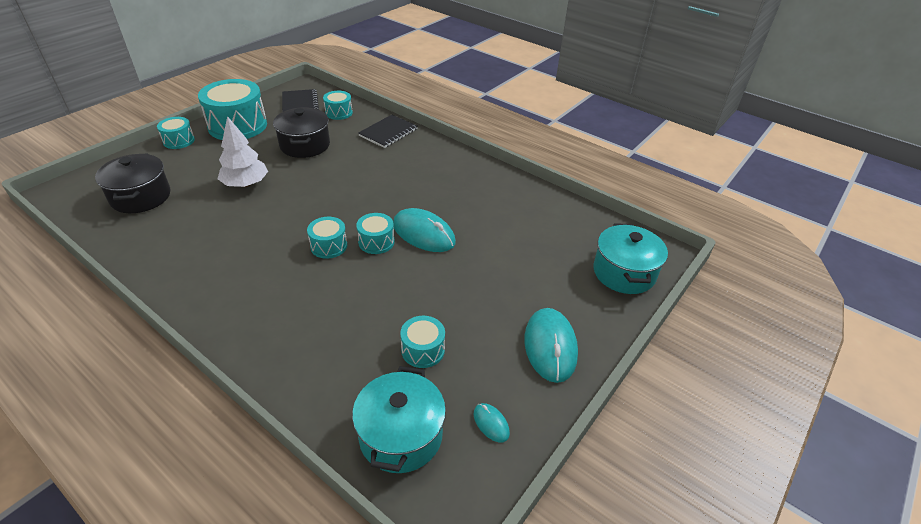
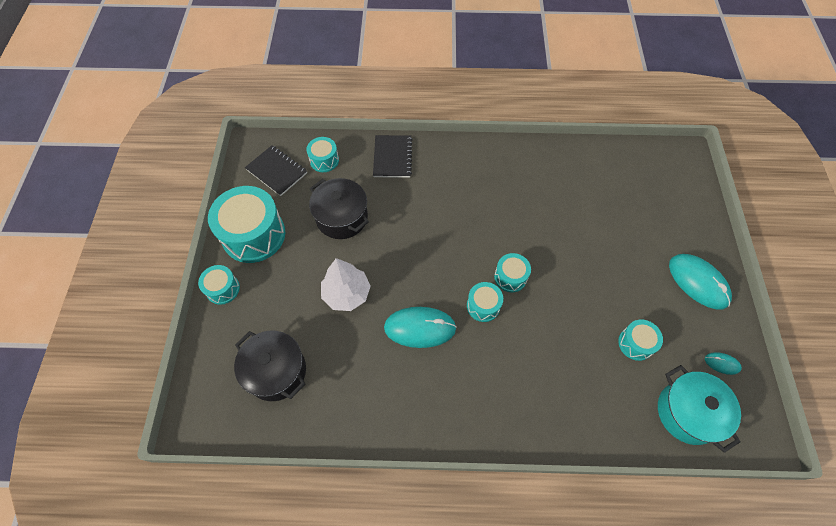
camera: 35 degrees left, 20 degrees up
(423, 233) = (532, 245): turquoise mouse -> turquoise mouse (420, 328)
(624, 273) = (682, 189): turquoise pot -> none

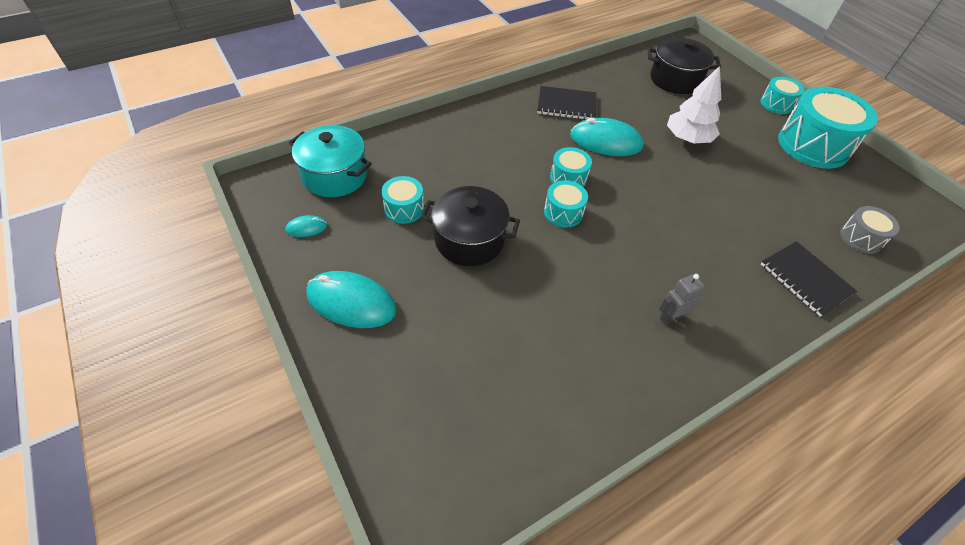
camera: 145 degrees right, 10 degrees down
(276, 171) = (881, 204): black notebook -> black notebook (566, 105)
(324, 160) = (861, 238): turquoise drum -> grey drum
(342, 218) = (768, 191): black pot -> black pot (469, 240)
(420, 328) = (606, 141): turquoise mouse -> turquoise mouse turned 45 degrees clockwise
(497, 178) = (670, 317): none -> grey robot

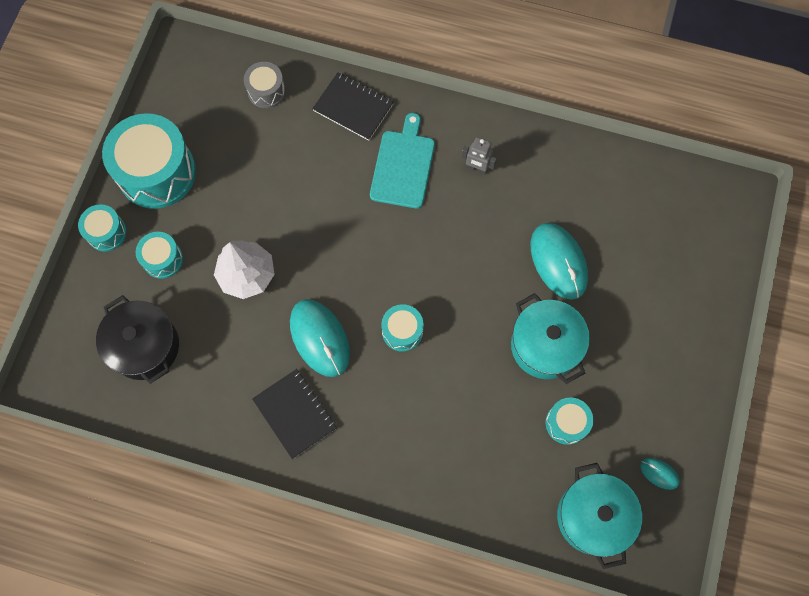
camera: 130 degrees left, 20 degrees up
(351, 302) = (676, 369): turquoise mouse -> turquoise mouse (558, 261)
(469, 240) = (545, 346): black pot -> turquoise pot
(563, 212) = (447, 304): turquoise drum -> turquoise drum (163, 259)
(715, 270) = (403, 166): none -> turquoise cutting board
(805, 279) = (353, 107): black notebook -> black notebook turned 75 degrees counterclockwise

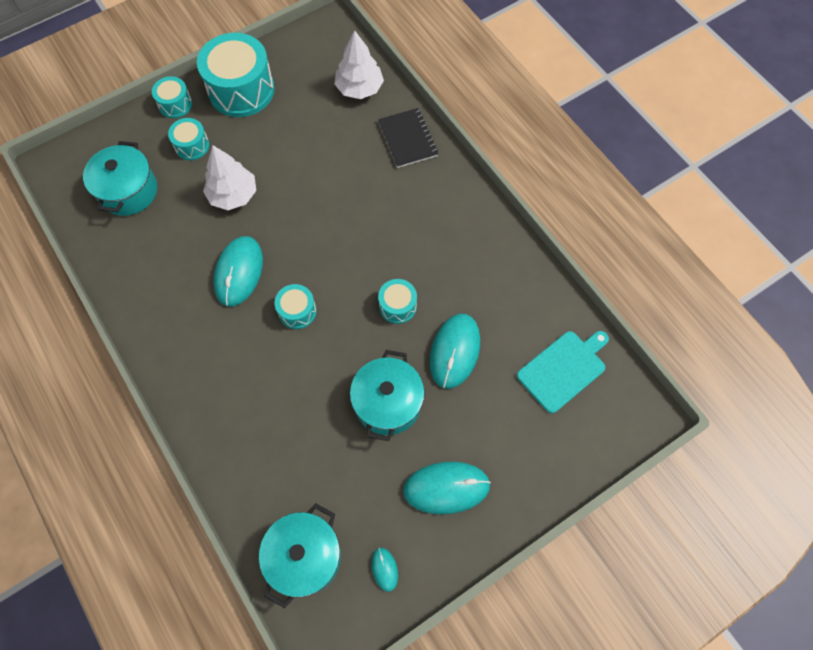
camera: 40 degrees right, 5 degrees down
(145, 346) = (128, 191): black pot -> turquoise pot
(266, 91) = (359, 88): grey drum -> white tree
(295, 414) = (175, 308): black notebook -> none
(403, 166) = (405, 202): turquoise cutting board -> turquoise cutting board (563, 369)
(477, 168) = (456, 242): grey robot -> none
(566, 423) = (350, 471): turquoise drum -> turquoise drum (397, 306)
(648, 374) = (446, 488): none -> turquoise mouse

